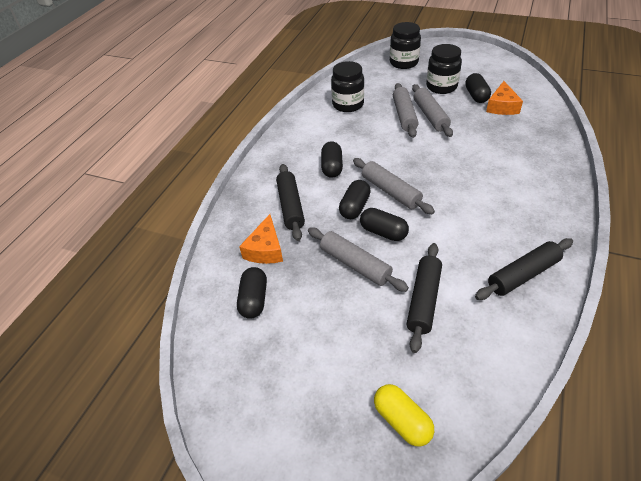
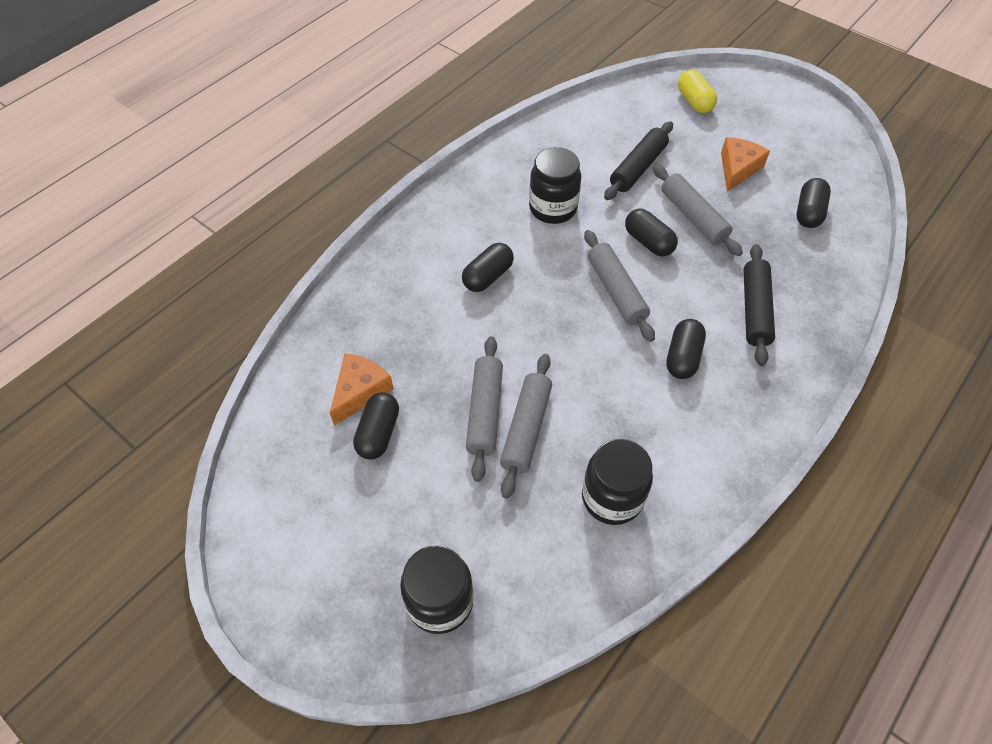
camera: 165 degrees left, 10 degrees up
(265, 249) = (793, 262): orange cheese -> orange cheese (738, 169)
(354, 207) = (671, 283): black capsule -> black capsule (488, 276)
(441, 87) = (418, 483): black jar -> black jar (553, 208)
(523, 275) = (531, 163): black rolling pin -> none

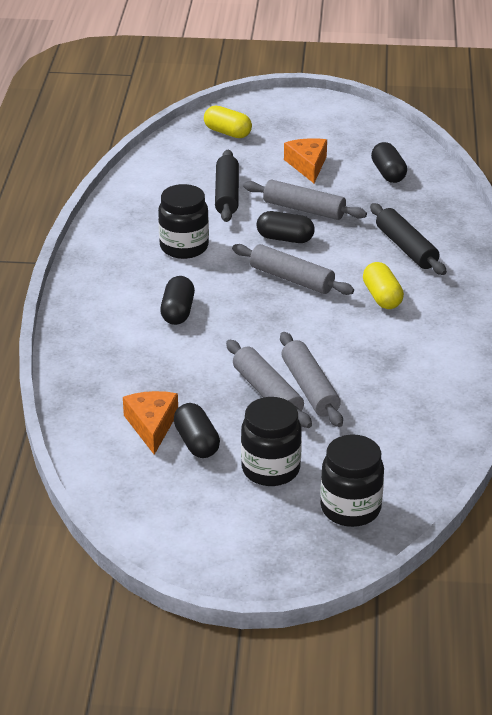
camera: 35 degrees left, 20 degrees down
(612, 497) = (412, 397): black jar -> black jar (270, 469)
(682, 357) = (382, 297): black capsule -> yellow capsule

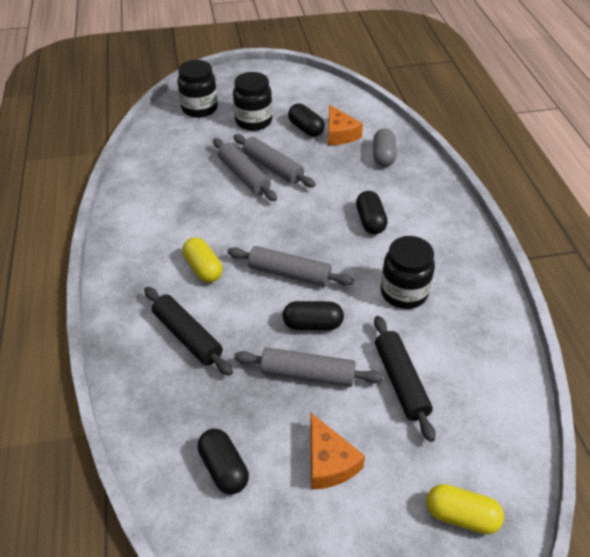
camera: 165 degrees right, 10 degrees up
(112, 383) = (383, 156): none -> grey capsule

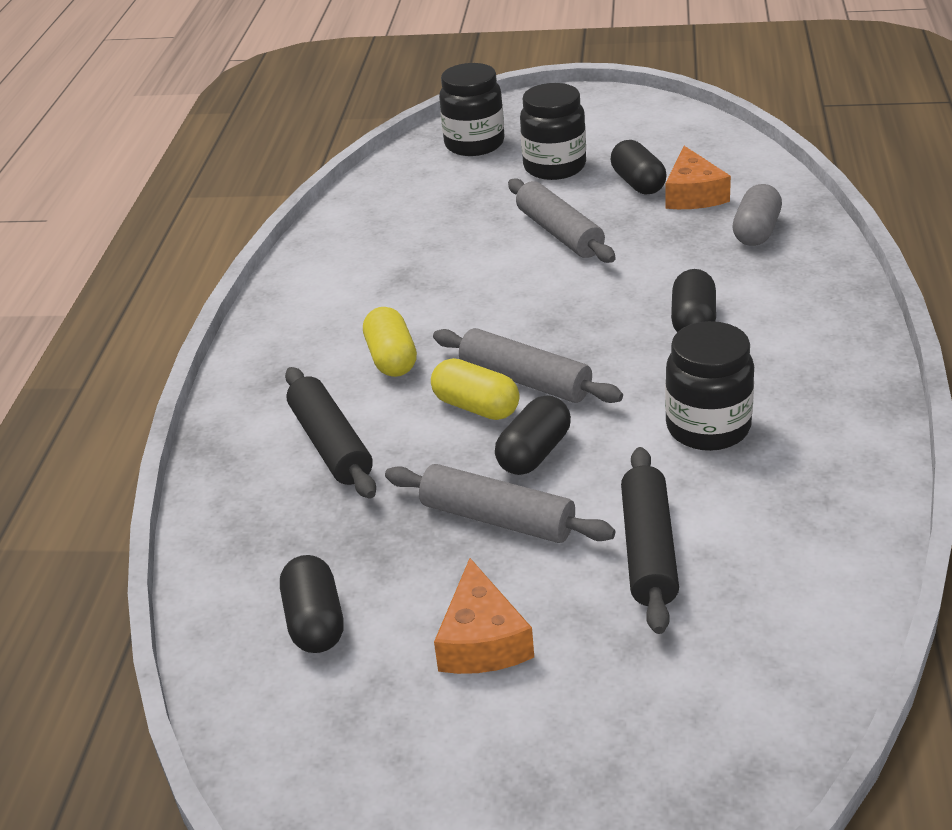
camera: 20 degrees right, 10 degrees down
(244, 176) = (507, 241): grey rolling pin -> none
(312, 324) = (534, 453): black capsule -> black capsule turned 75 degrees counterclockwise
(461, 516) = (671, 750): yellow capsule -> yellow capsule (476, 407)

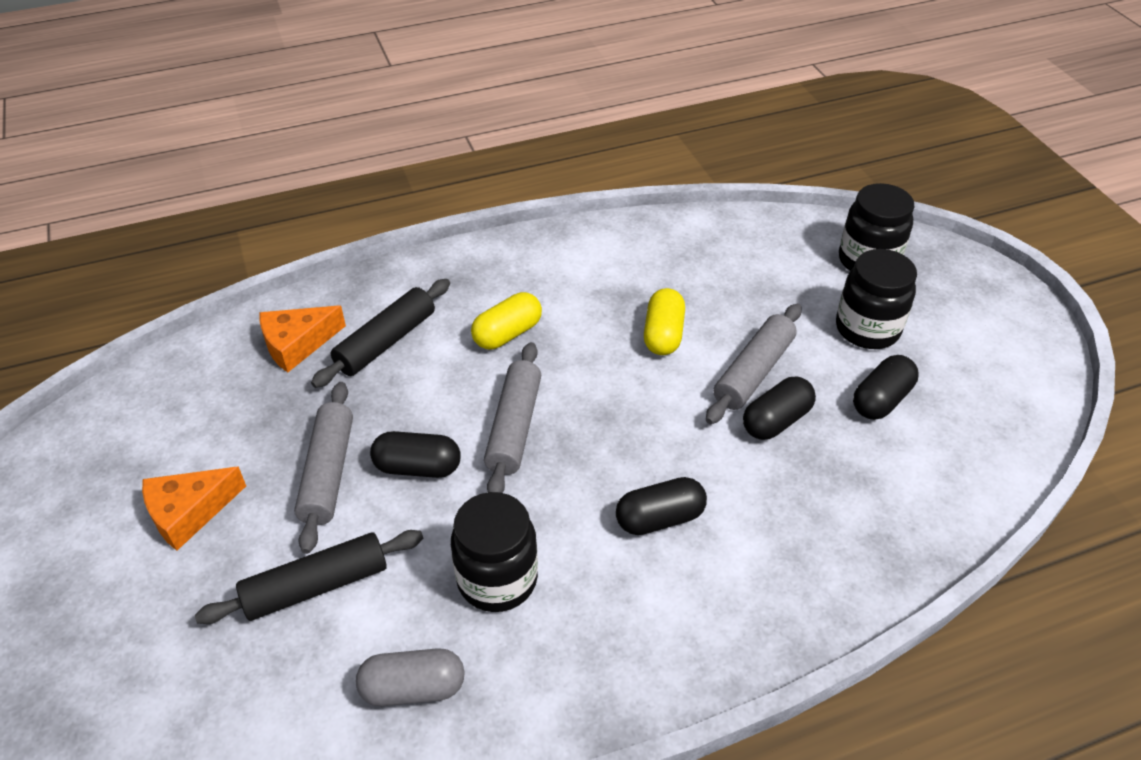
camera: 60 degrees right, 10 degrees up
(315, 622) = (190, 411): black capsule -> black capsule (776, 421)
(476, 407) = (465, 409): yellow capsule -> yellow capsule (663, 334)
(693, 194) = (889, 450): orange cheese -> orange cheese (297, 344)
(756, 231) = (851, 524): grey capsule -> grey capsule (413, 688)

